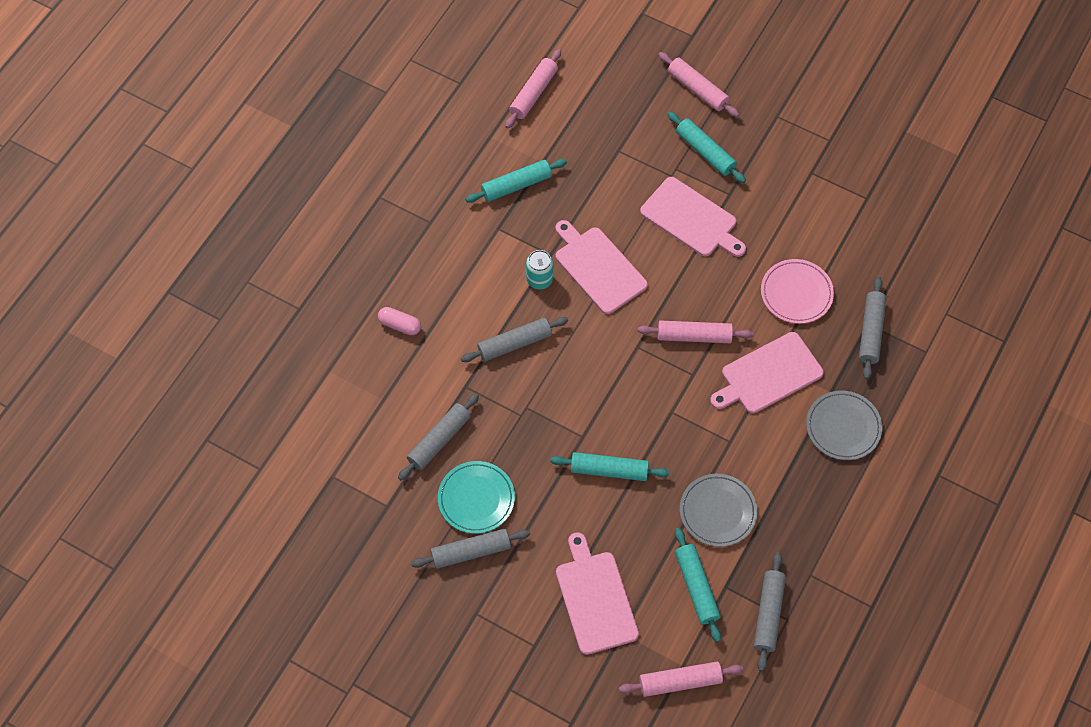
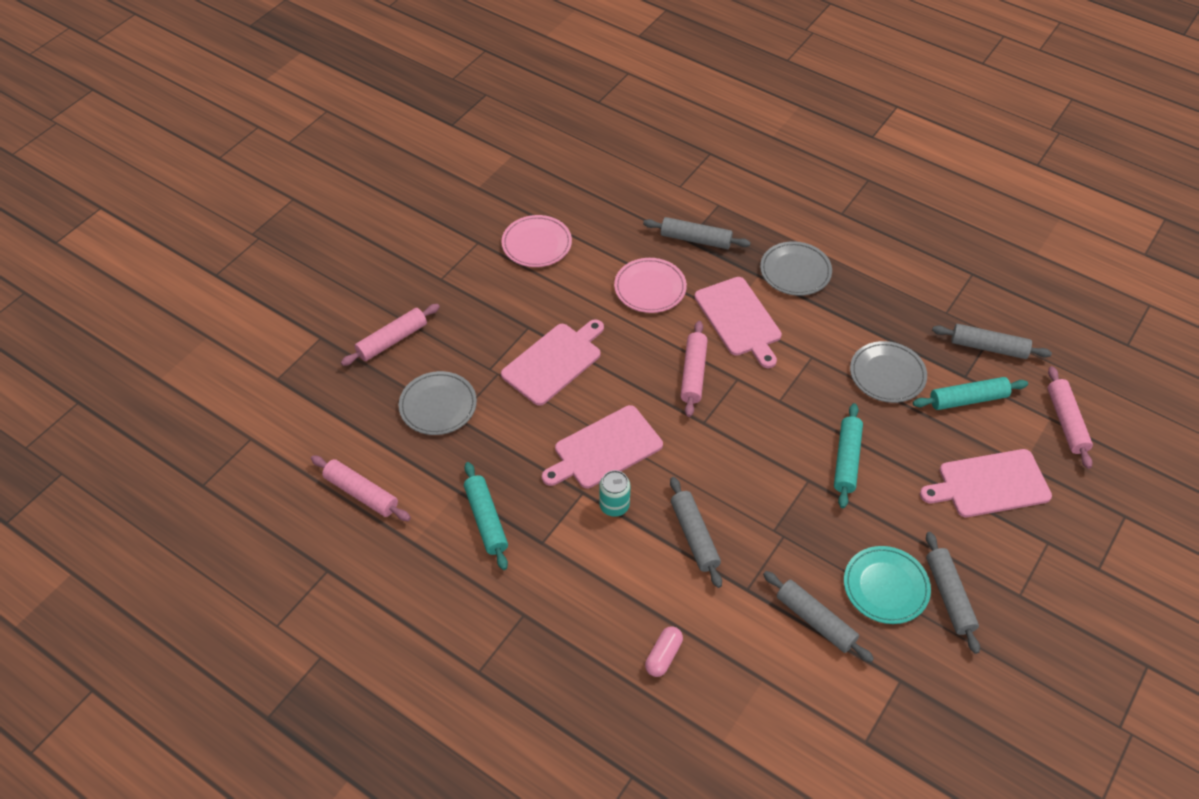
camera: 85 degrees left, 10 degrees down
(629, 135) = (438, 405): none -> grey plate
(705, 152) = (473, 342): turquoise rolling pin -> none
(837, 190) = (536, 244): none -> pink plate

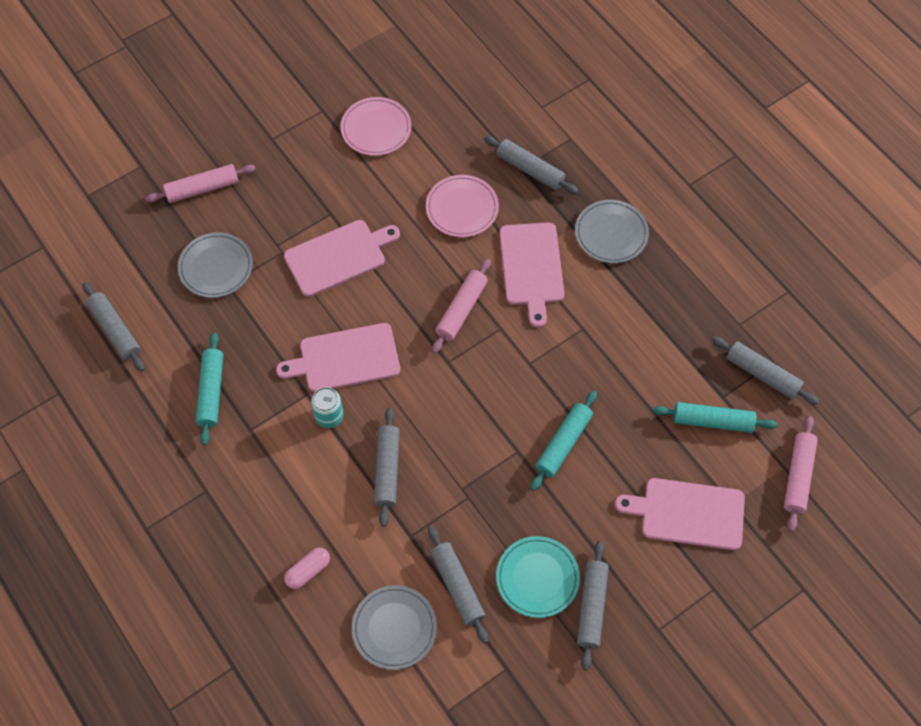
camera: 20 degrees right, 10 degrees up
(361, 493) = (115, 330): pink rolling pin -> grey rolling pin
(887, 374) = (646, 370): grey plate -> grey plate (394, 628)

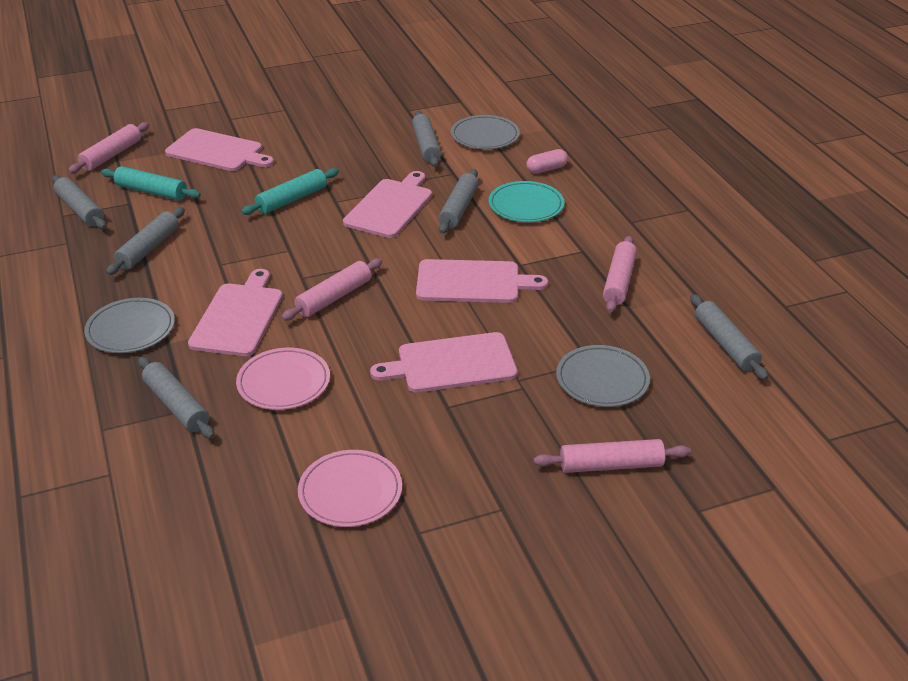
camera: 165 degrees left, 25 degrees down
(211, 392) = (619, 281): turquoise rolling pin -> pink rolling pin
(329, 416) = (502, 247): turquoise can -> none
(458, 456) = (390, 206): none -> pink cutting board
(537, 578) = (360, 141): turquoise plate -> turquoise plate (526, 205)
(591, 607) = (327, 124): grey rolling pin -> grey rolling pin (149, 248)

